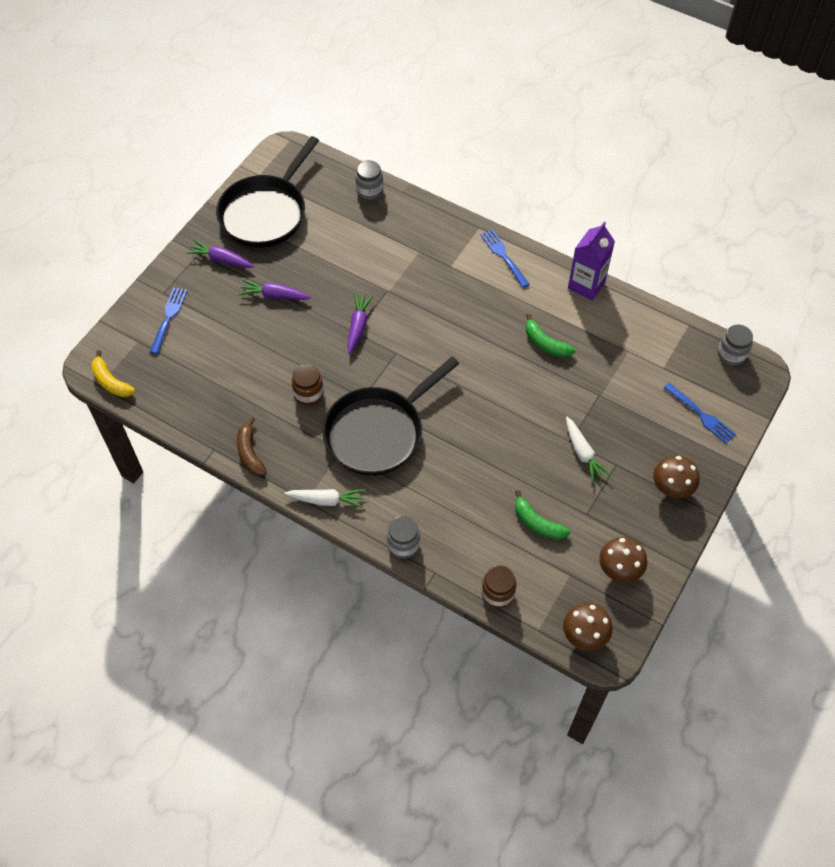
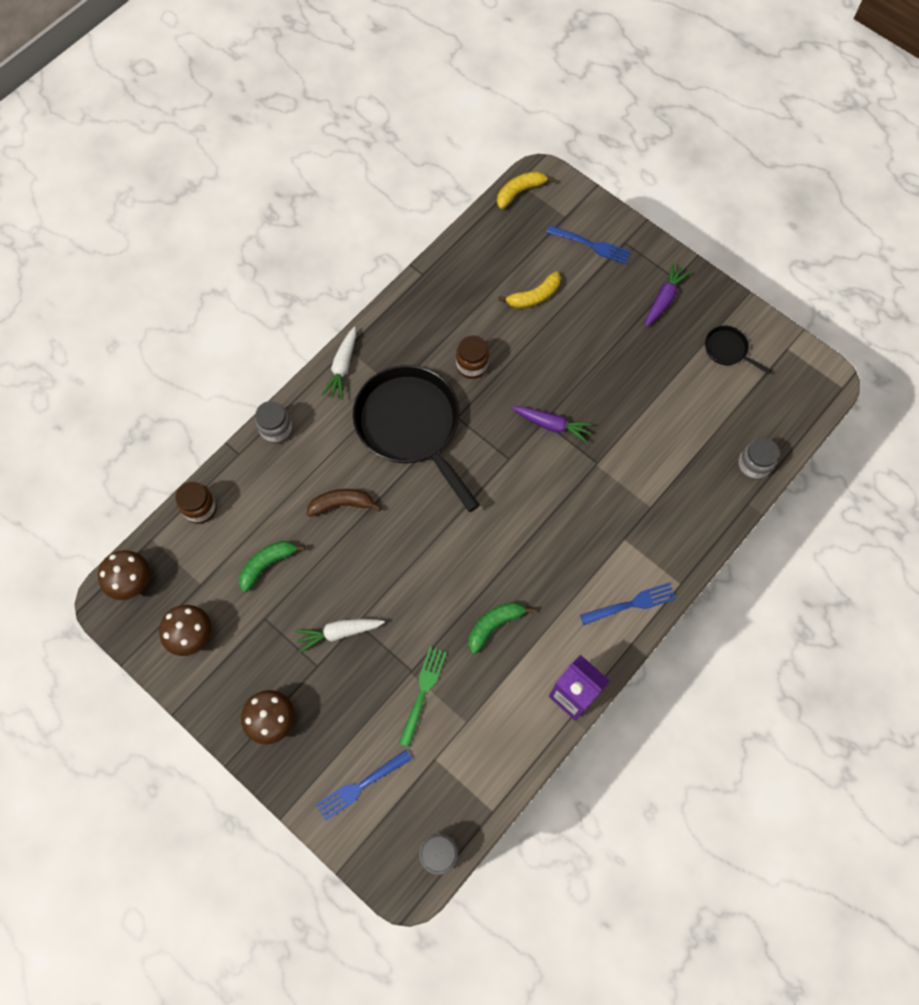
camera: 100 degrees right, 10 degrees up
(229, 355) = (534, 296): none -> yellow banana
(250, 453) = (412, 305): brown banana -> brown banana (342, 504)
(266, 213) = (728, 350): black pan -> black pan, size x0.43
(274, 295) = (607, 346): purple carrot -> none
(614, 384) = (423, 692): none -> green fork

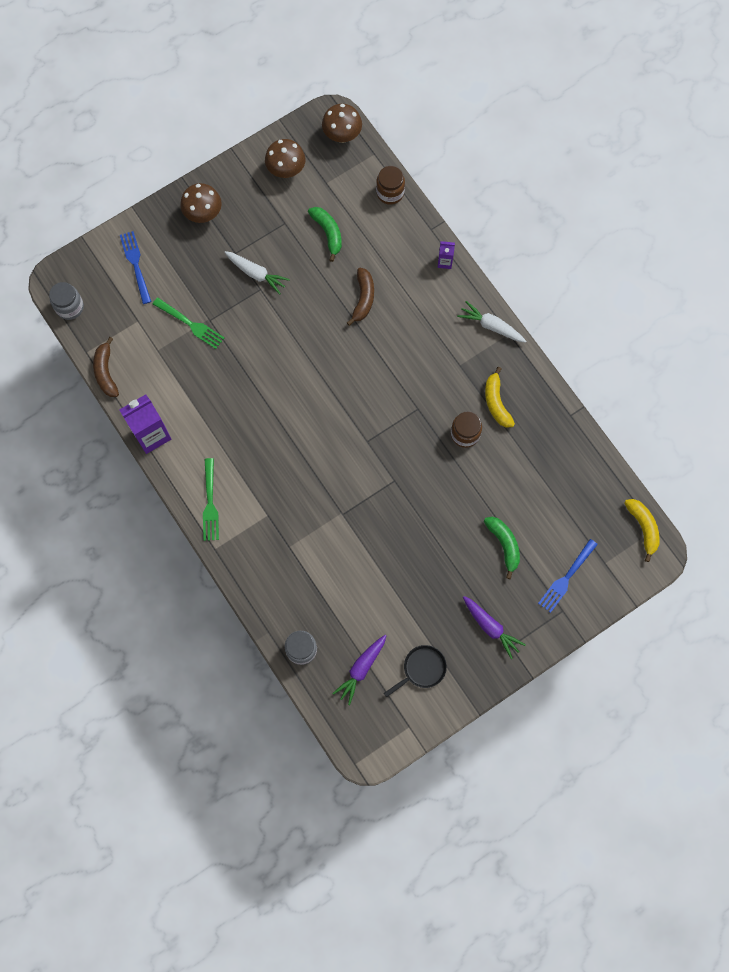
camera: 105 degrees right, 5 degrees up
(276, 430) = (445, 262): grey jar -> purple carton
(339, 632) = (256, 274): white carrot -> white carrot turned 120 degrees clockwise
(411, 426) = (419, 369): black pan -> none
(494, 625) = (226, 390): green banana -> green banana (504, 545)
(512, 777) = (106, 372): none -> brown banana
(534, 296) = (522, 508): yellow banana -> yellow banana (496, 402)
(552, 425) = (388, 486): purple carrot -> purple carrot (361, 669)
(631, 604) = (210, 502): blue fork -> green fork

